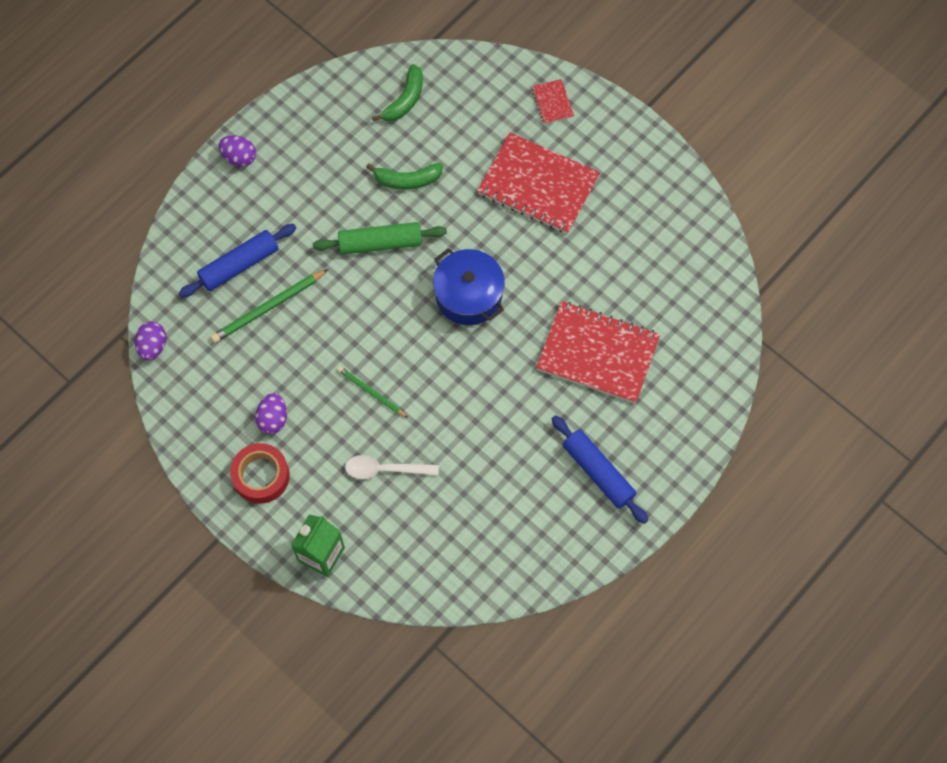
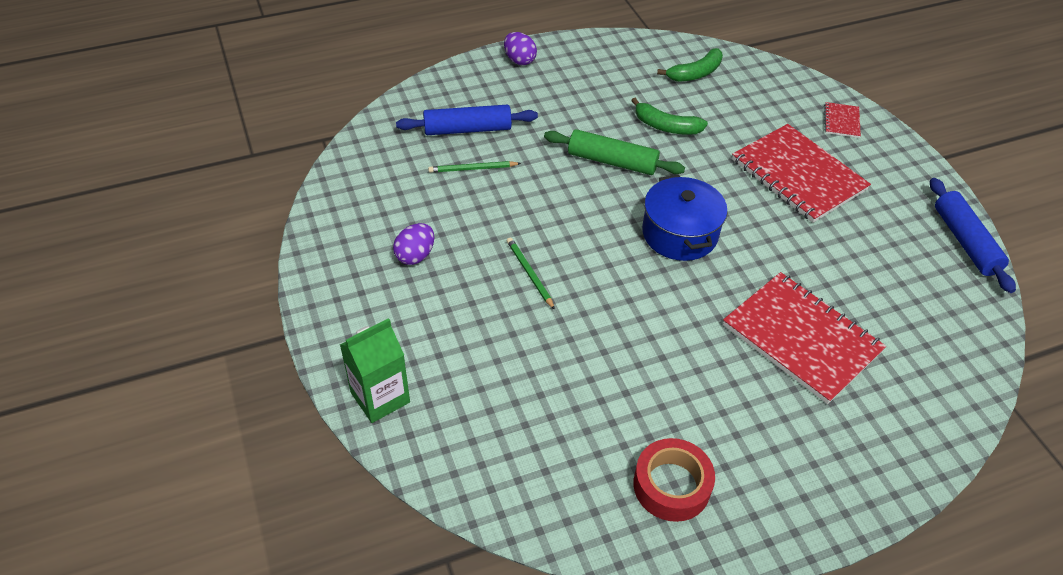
camera: 25 degrees right, 20 degrees down
(153, 346) = (345, 156): purple egg -> none
(261, 476) = (369, 298): red tape -> red tape (671, 485)
(268, 308) = (472, 169): green pencil -> green pencil, size x0.63
(385, 469) = (501, 347): white spoon -> none
(598, 472) = (750, 457): blue rolling pin -> blue rolling pin (965, 241)

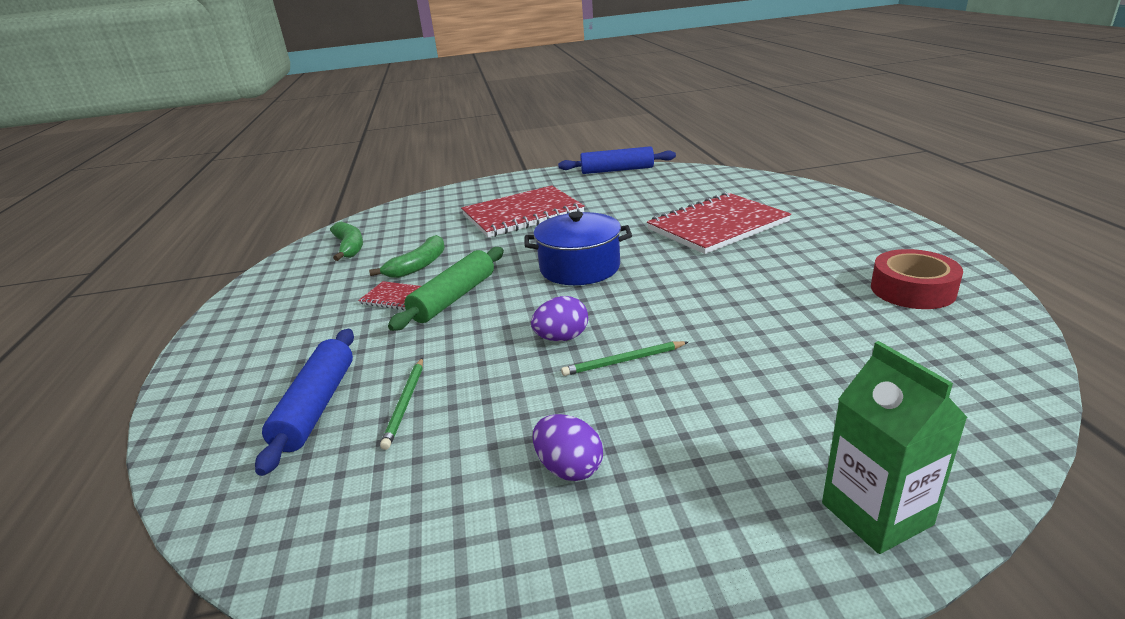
camera: 75 degrees left, 20 degrees down
(519, 60) = (211, 355): purple egg -> purple egg (562, 338)
(841, 121) = (466, 195): red notebook -> red notebook (394, 297)

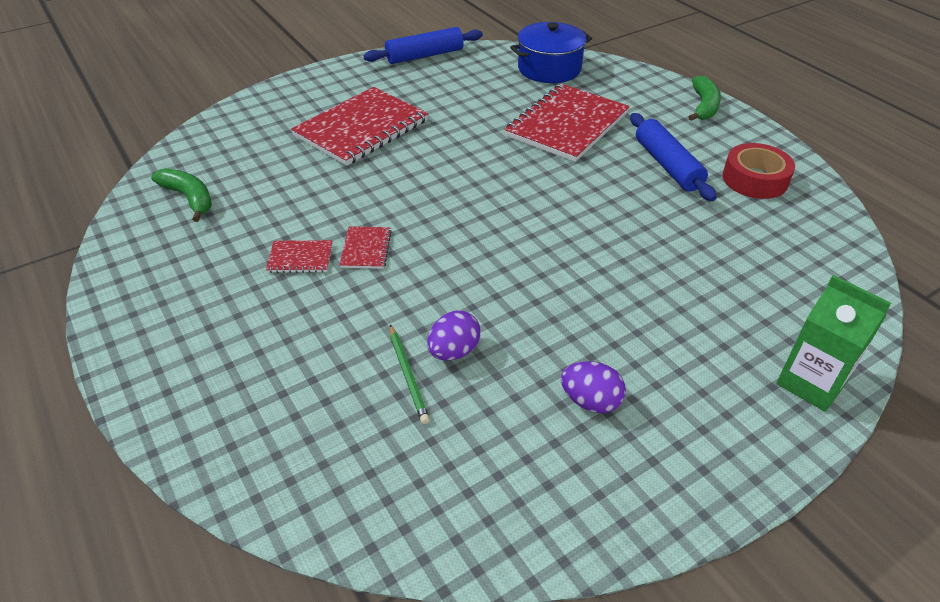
camera: 25 degrees left, 15 degrees up
(316, 406) = (322, 398): blue rolling pin -> blue rolling pin (667, 165)
(418, 266) = (295, 213): green banana -> green banana (703, 106)
(454, 298) = (366, 249): green rolling pin -> red notebook
(562, 338) = (504, 277): purple egg -> purple egg (454, 351)
(580, 267) = (468, 193): blue pot -> blue pot (549, 68)
(623, 361) = (572, 291): green pencil -> none

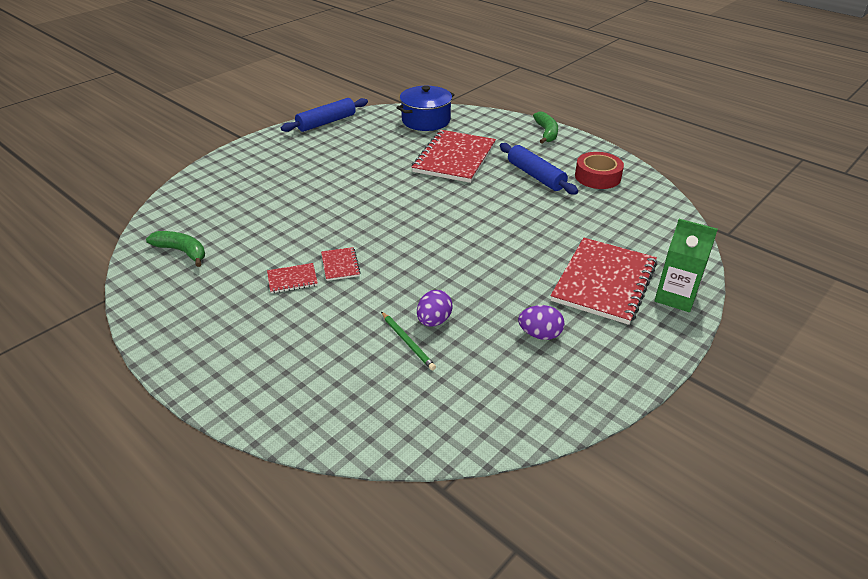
camera: 15 degrees left, 5 degrees down
(361, 128) = (299, 181): red notebook -> red notebook (604, 282)

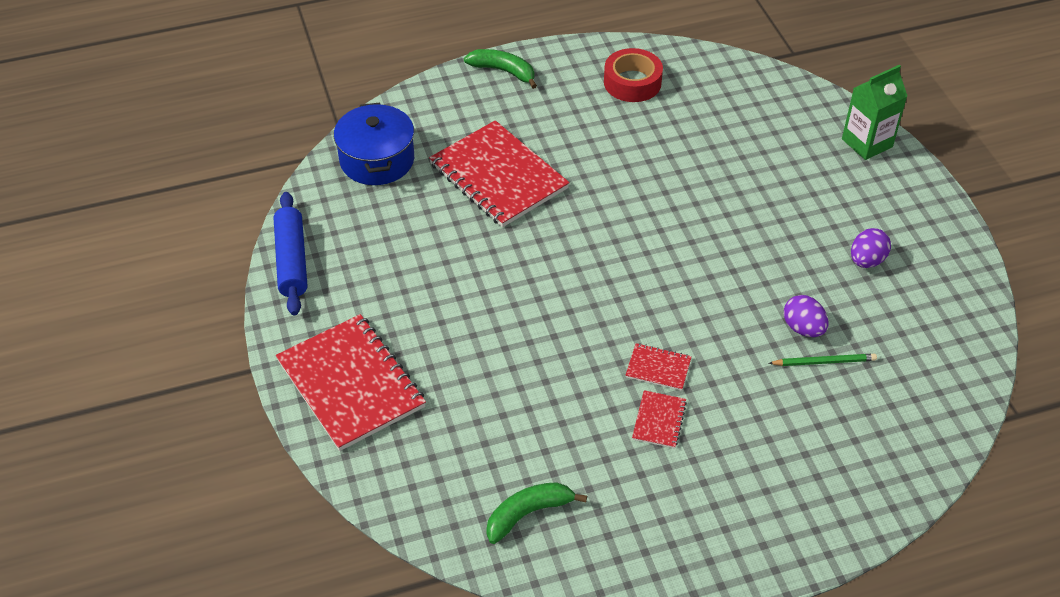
camera: 60 degrees left, 10 degrees up
(535, 176) = (593, 128): blue rolling pin -> none
(604, 282) = (817, 177): red notebook -> red notebook (351, 384)

